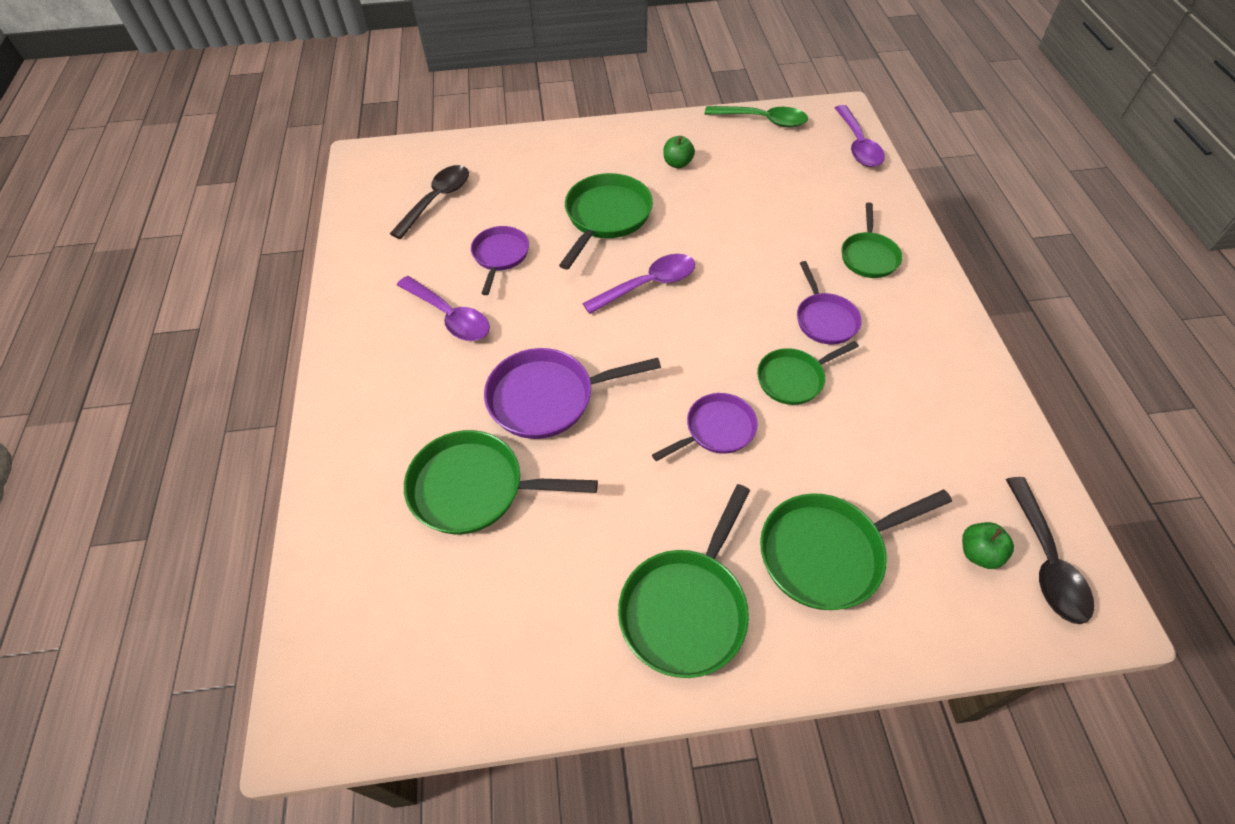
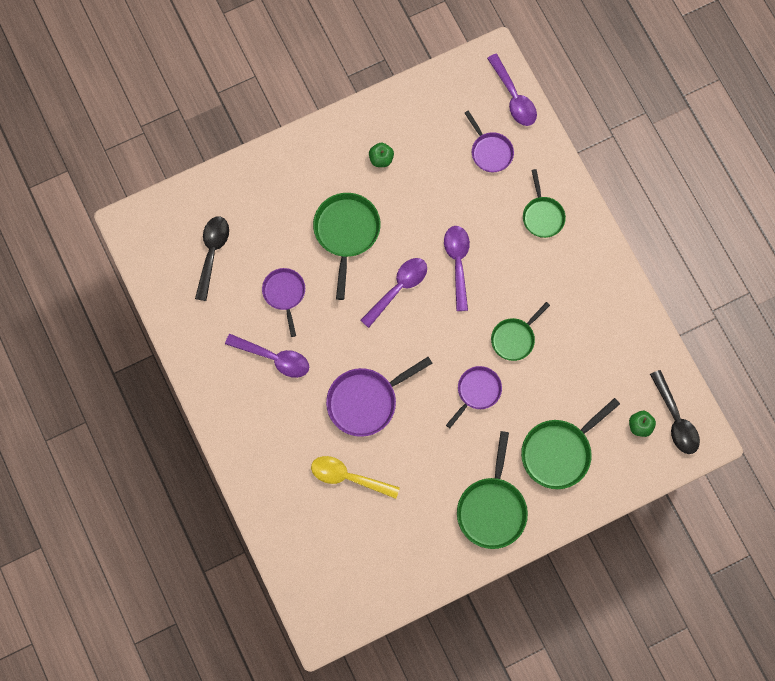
camera: 20 degrees left, 20 degrees up
(475, 488) = (348, 477): green pan -> yellow spoon
(738, 277) = (458, 263): none -> purple spoon
(762, 120) = (433, 88): green spoon -> none
(824, 319) = (524, 283): purple pan -> purple pan (490, 151)

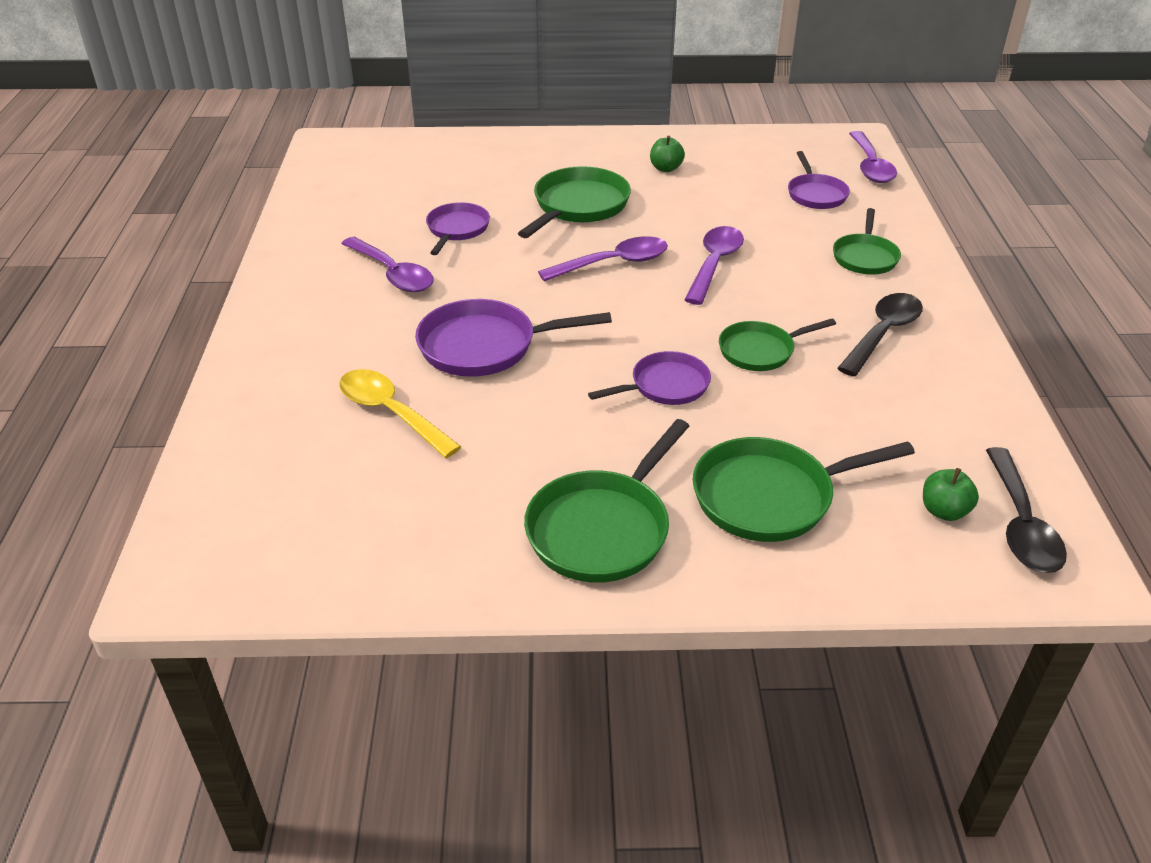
camera: 25 degrees right, 35 degrees down
(212, 253) = (398, 181): black spoon -> black spoon (883, 333)

